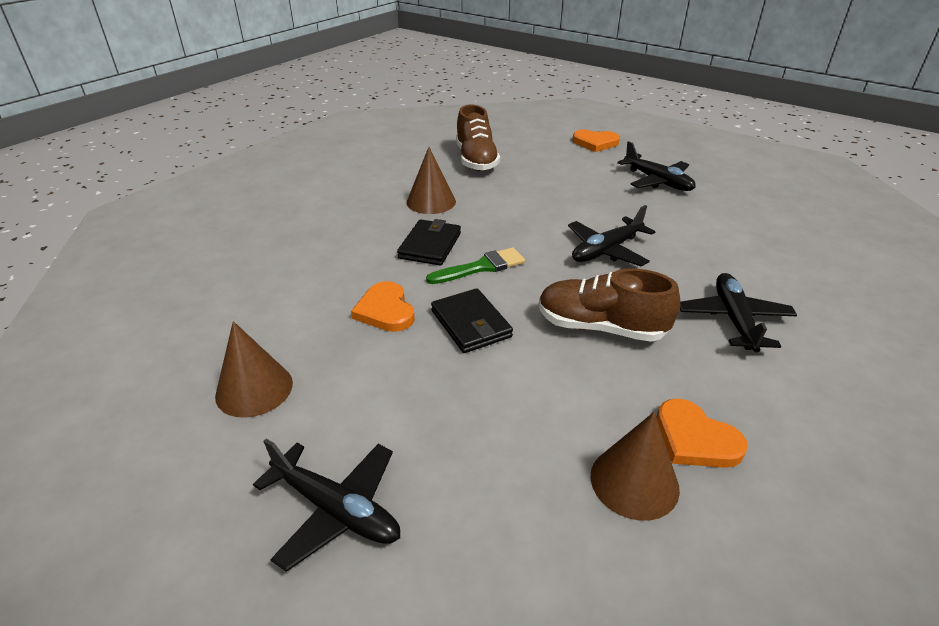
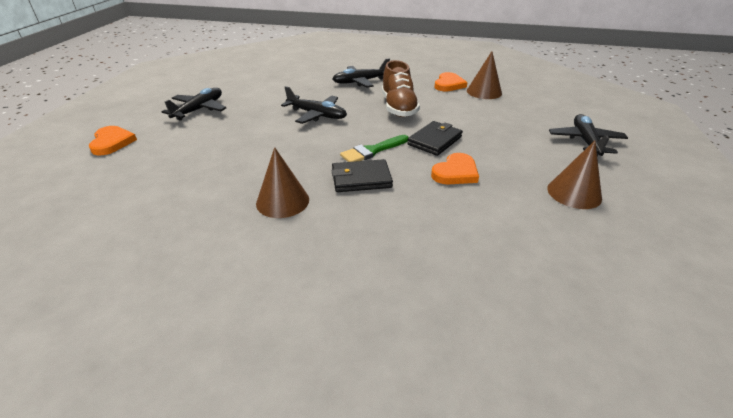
camera: 115 degrees left, 0 degrees up
(476, 160) = (168, 200): brown shoe -> none
(481, 267) = (372, 151): green brush -> green brush turned 75 degrees counterclockwise

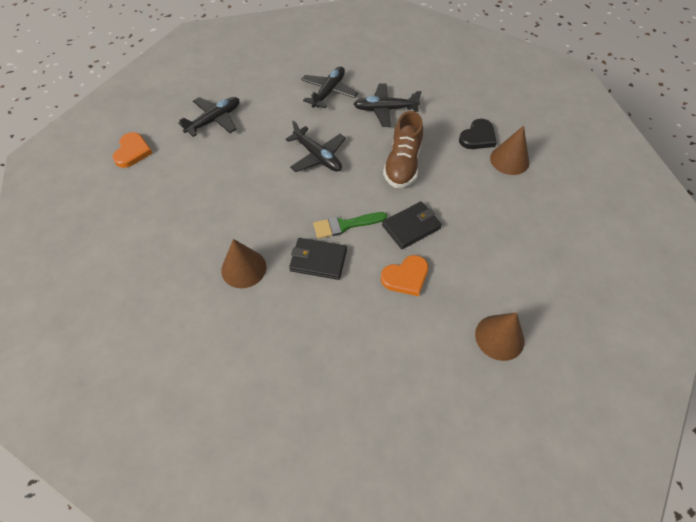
camera: 20 degrees right, 20 degrees up
(449, 84) = (478, 137): orange heart -> black heart
(585, 141) = (565, 271): black plane -> black plane (329, 92)

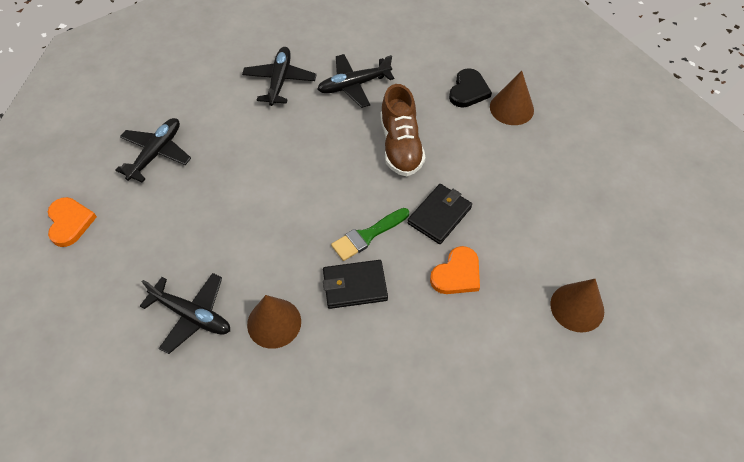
camera: 20 degrees left, 0 degrees up
(318, 156) = (301, 163): black plane -> black plane (192, 315)

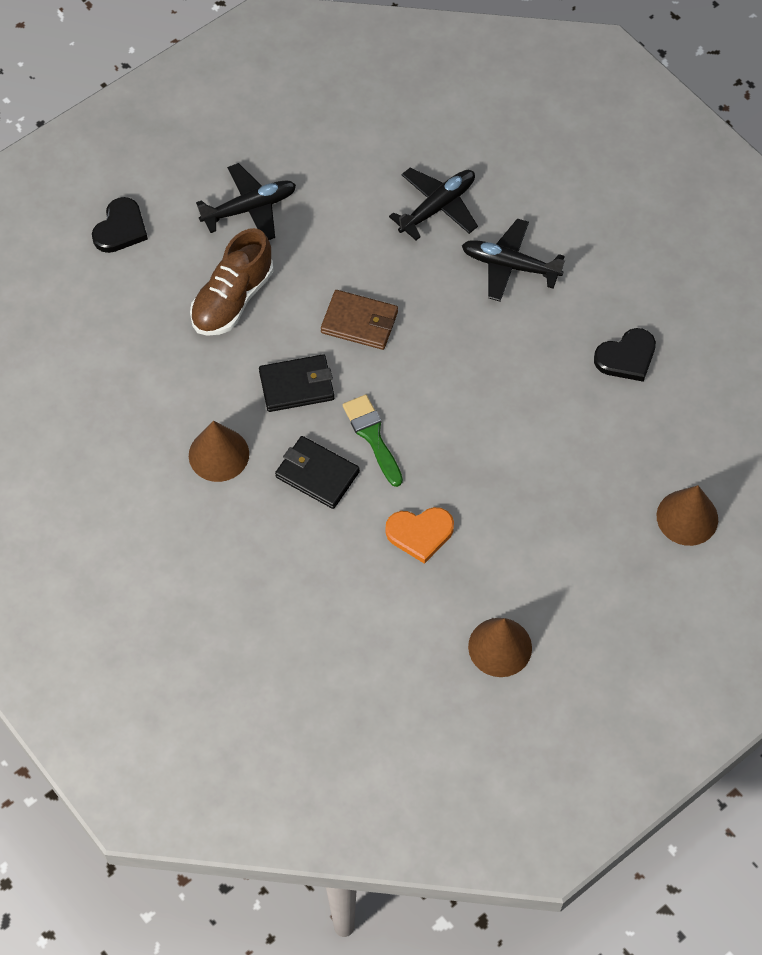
camera: 40 degrees right, 5 degrees up
(70, 222) = (120, 228): orange heart -> black heart
(192, 315) = (156, 396): black plane -> none
(293, 173) = (359, 322): none -> brown wallet
(367, 235) = (372, 436): green brush -> green brush turned 60 degrees clockwise
(400, 146) = (492, 368): brown shoe -> brown shoe (232, 299)
(439, 215) = (460, 467): black wallet -> black wallet (297, 385)
(511, 108) = (652, 410): brown cone -> brown cone (687, 517)

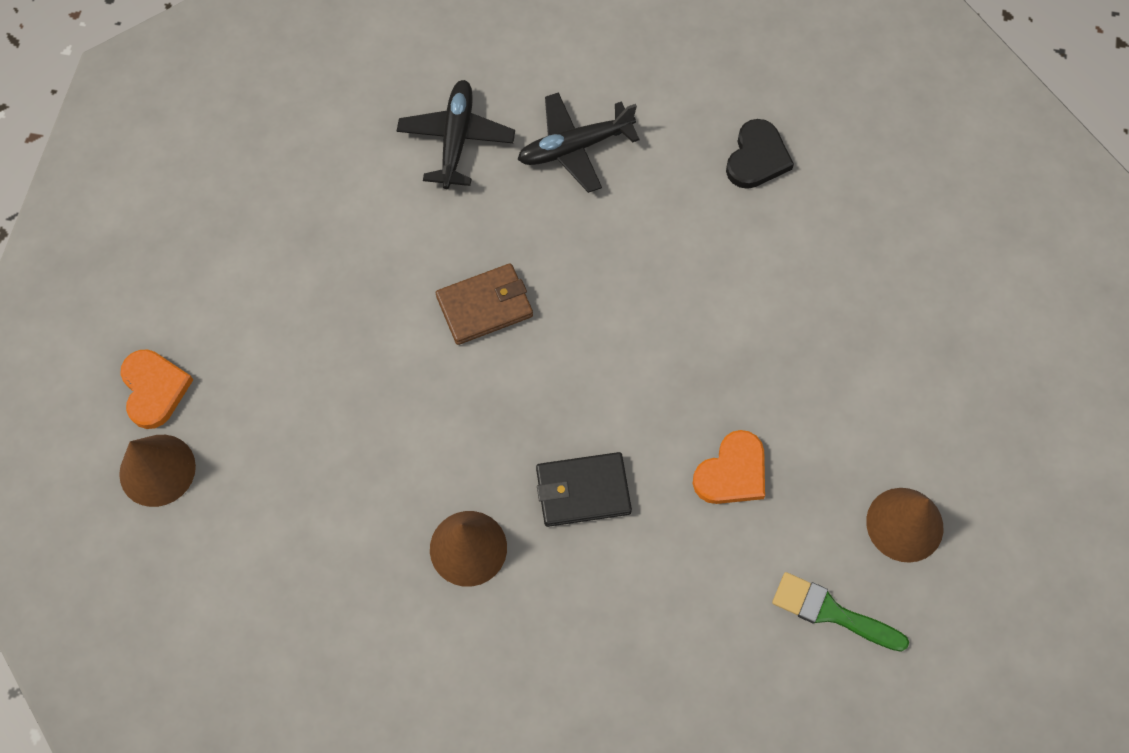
camera: 40 degrees left, 5 degrees up
(120, 228) = (154, 389): black heart -> orange heart
(232, 299) = (338, 376): brown shoe -> none
(250, 208) = (272, 271): black plane -> none
(297, 385) = (481, 416): black wallet -> none
(372, 436) = (600, 410): green brush -> green brush (831, 612)
(687, 517) = (945, 267): brown cone -> brown cone (157, 470)

